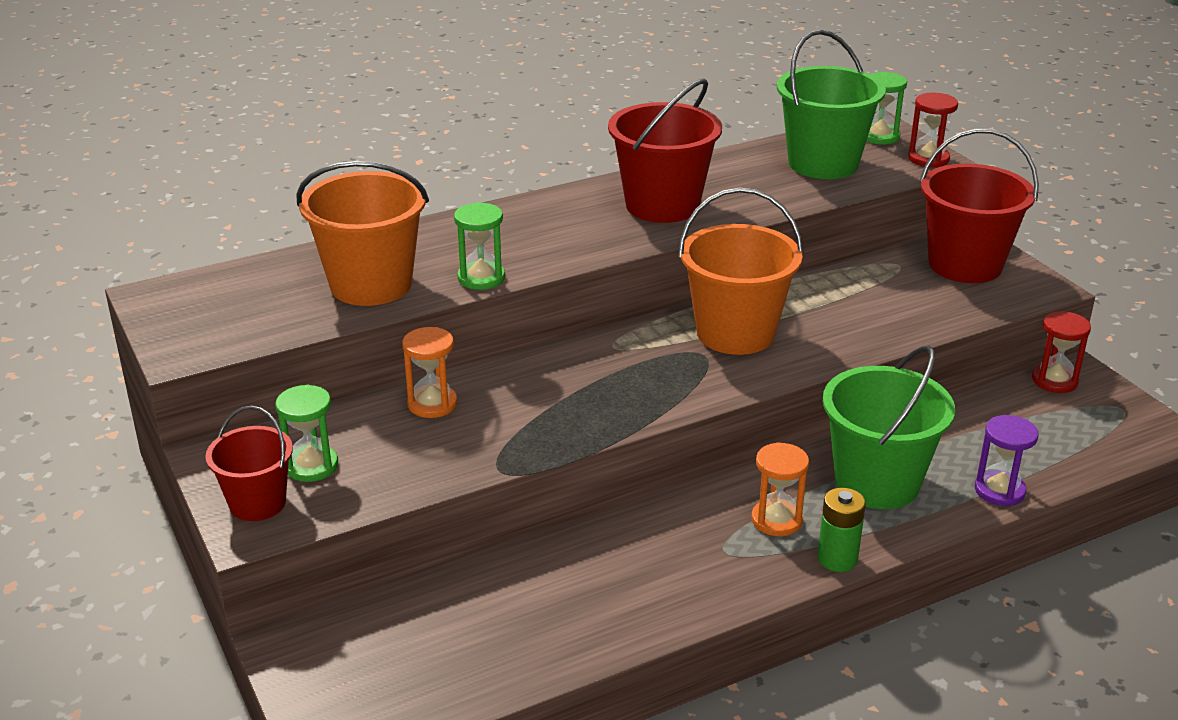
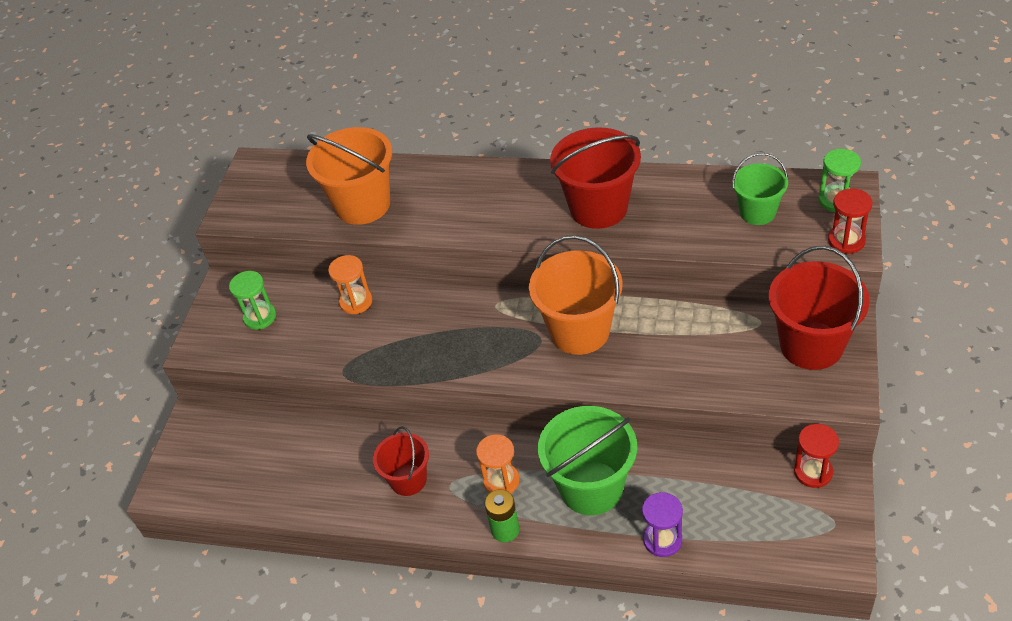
camera: 45 degrees right, 15 degrees up
(257, 503) = (215, 330): red bucket -> red bucket (408, 480)
(481, 278) = (425, 227): green hourglass -> none
(823, 163) = (757, 212): green bucket -> green bucket, size x0.60

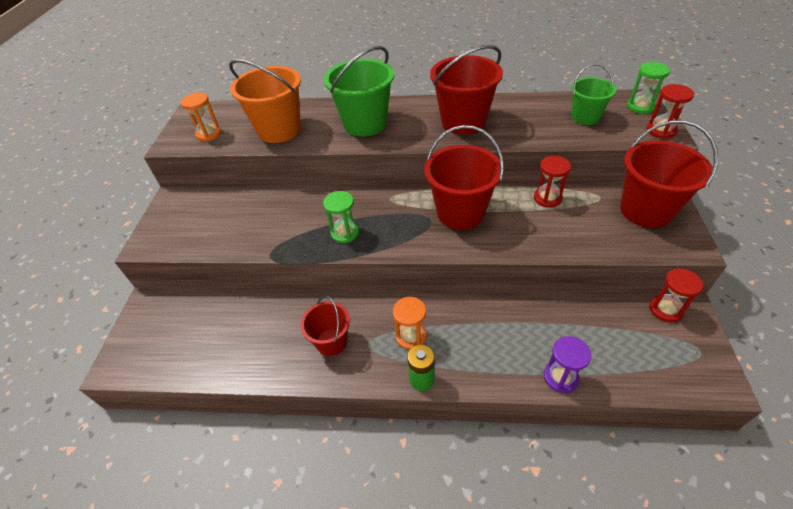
camera: 10 degrees left, 0 degrees up
(260, 317) = (199, 219): green hourglass -> green hourglass (345, 233)
(356, 302) = (278, 203): orange hourglass -> orange hourglass (209, 134)
(580, 331) = (460, 212): orange bucket -> red bucket
(591, 488) = (488, 336): green bucket -> green bucket (365, 124)
(693, 319) = (547, 198): none -> red hourglass

